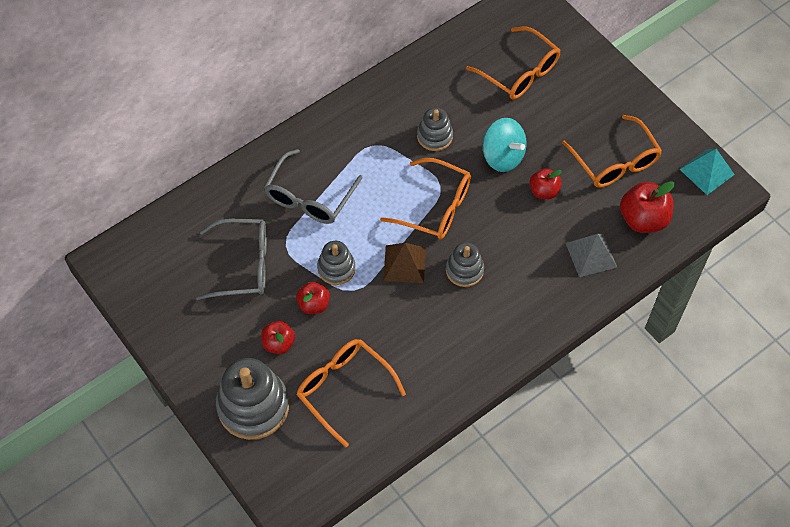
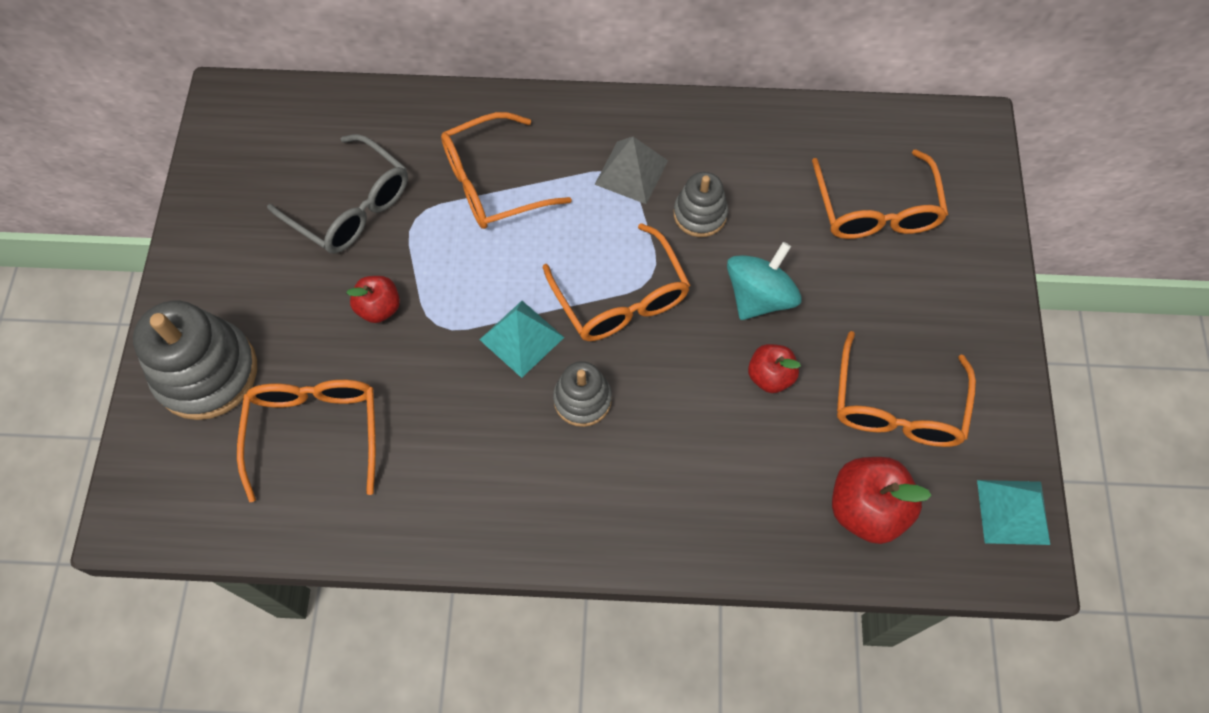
camera: 40 degrees right, 5 degrees up
(278, 343) = (300, 323): red apple -> none
(309, 197) = (492, 183): grey glasses -> orange glasses
(336, 268) = (442, 285): grey stacking toy -> none
(404, 264) = (521, 338): brown pyramid -> turquoise pyramid
(503, 156) = (759, 296): turquoise spinning top -> turquoise spinning top turned 135 degrees counterclockwise
(591, 255) = (755, 502): grey pyramid -> grey pyramid (631, 172)

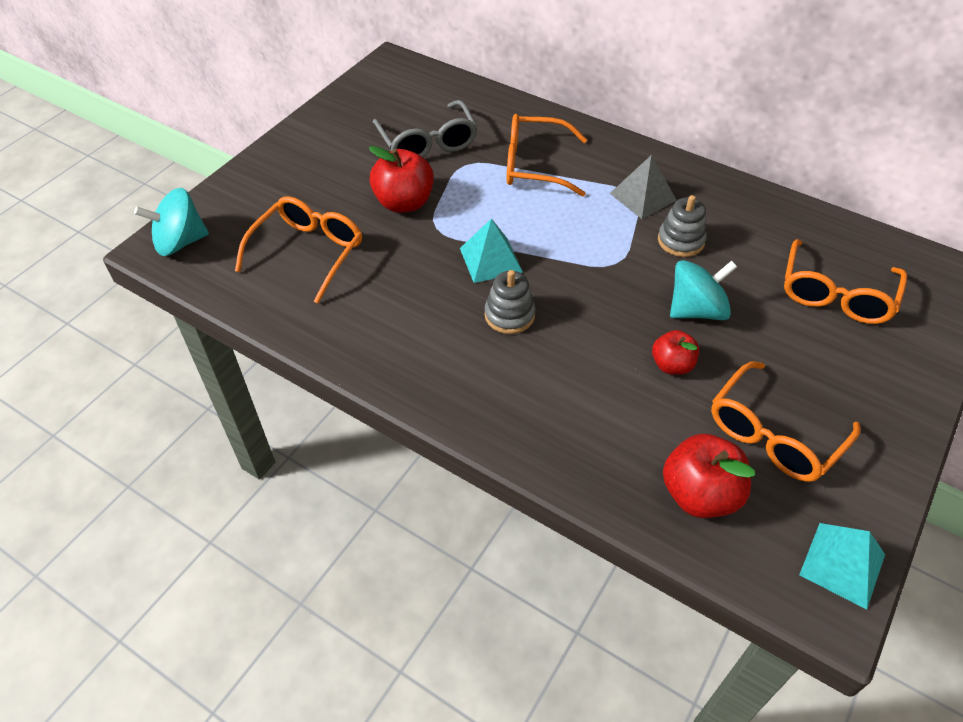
camera: 30 degrees right, 15 degrees down
(153, 496) = (180, 242): none -> turquoise spinning top
(206, 372) = (266, 192): grey stacking toy -> none
(379, 308) = (404, 203): red apple -> red apple, size x1.63
(621, 298) = (583, 267): orange glasses -> none

